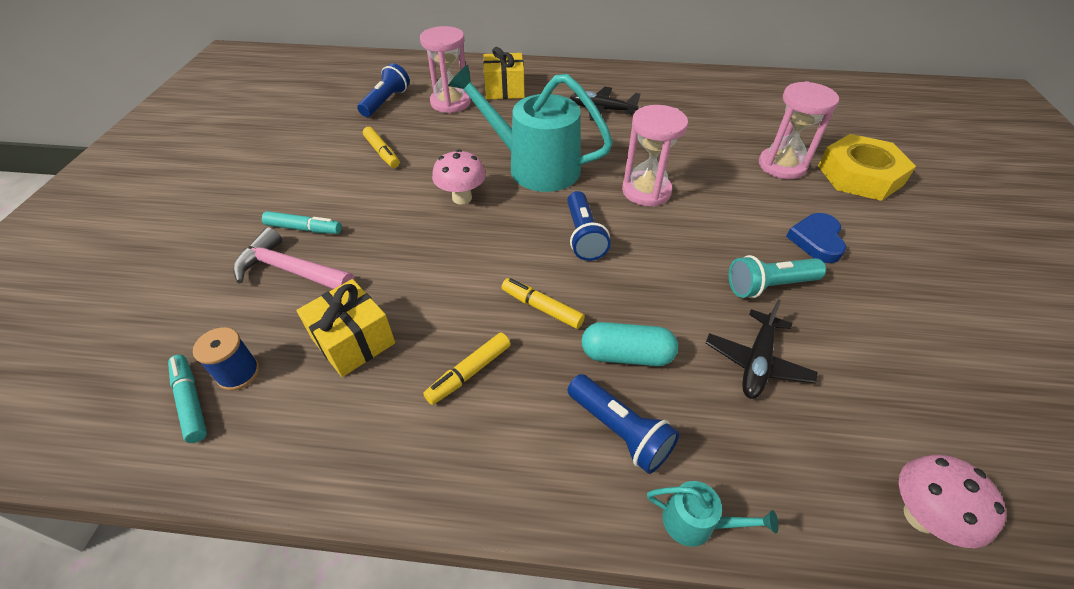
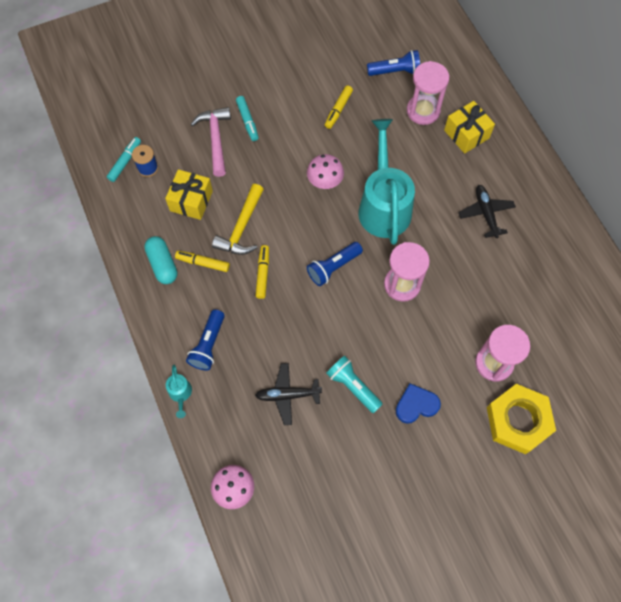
camera: 60 degrees right, 20 degrees up
(452, 301) = (241, 228): none -> yellow hammer
(626, 355) = (255, 329): turquoise capsule -> turquoise capsule (162, 264)

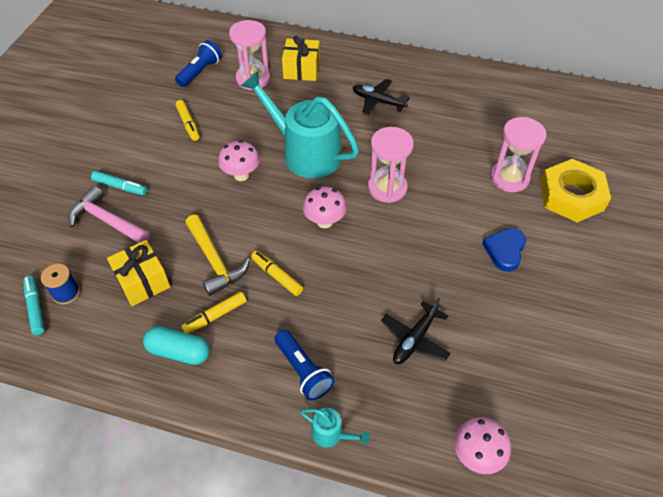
camera: 50 degrees left, 15 degrees down
(333, 267) = (324, 221): blue flashlight -> pink mushroom
(353, 386) = (450, 283): turquoise flashlight -> none

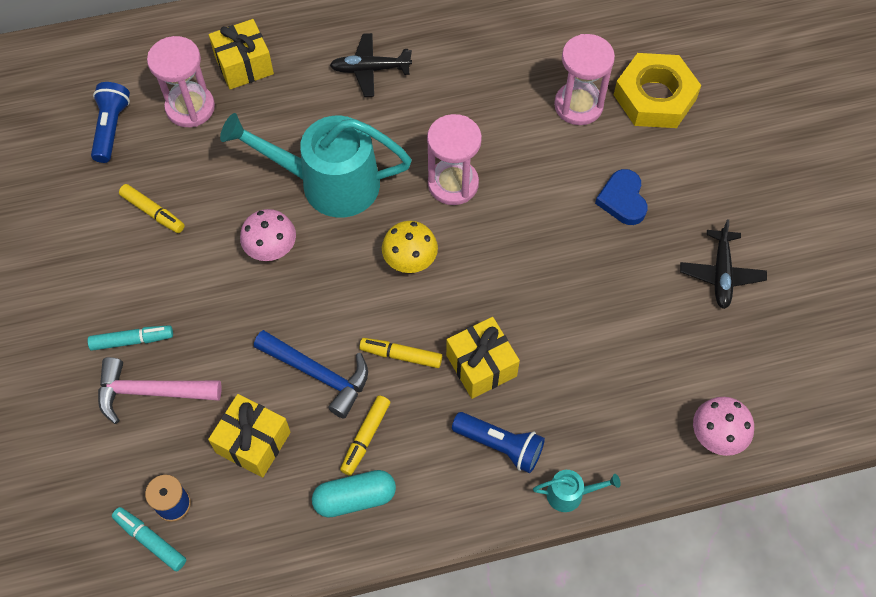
camera: 30 degrees left, 10 degrees up
(215, 261) = (319, 374): yellow hammer -> blue hammer
(324, 221) = (410, 262): pink mushroom -> yellow mushroom
(327, 310) = (481, 365): none -> yellow gift
(415, 339) = (590, 350): black plane -> black plane (721, 274)

